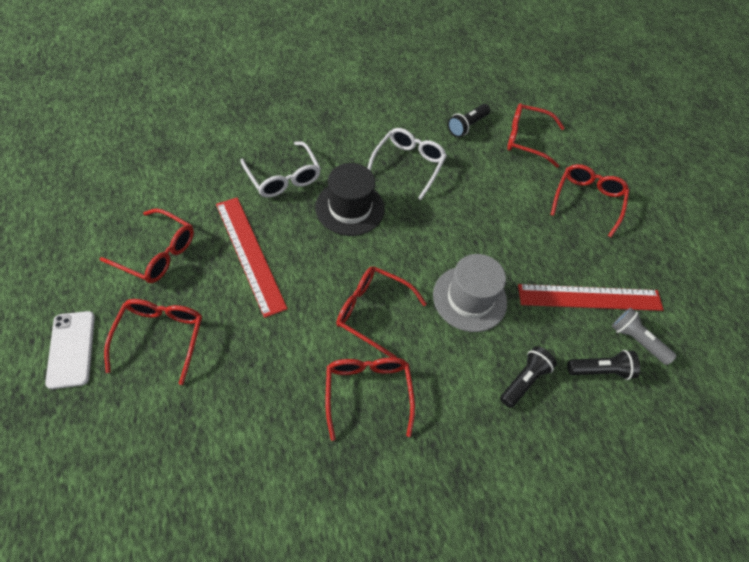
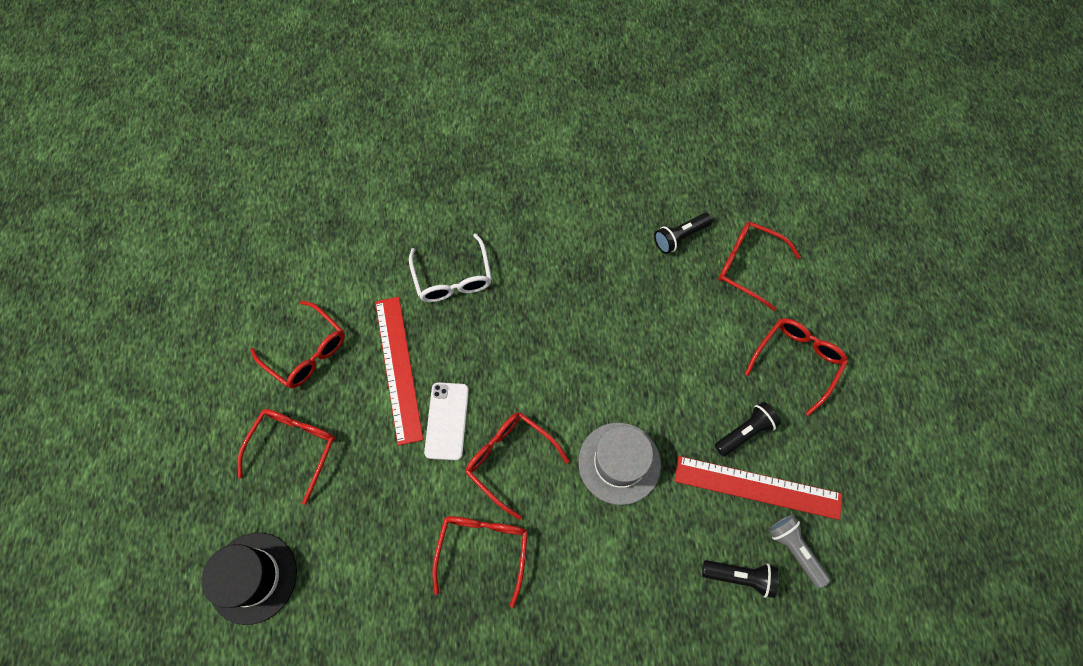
camera: 20 degrees right, 10 degrees up
(71, 349) = (211, 445): white phone -> white phone (447, 421)
(350, 208) = (516, 328): black hat -> black hat (253, 577)
(408, 165) = (596, 281): white glasses -> none
(524, 380) = (651, 570): black flashlight -> black flashlight (745, 432)

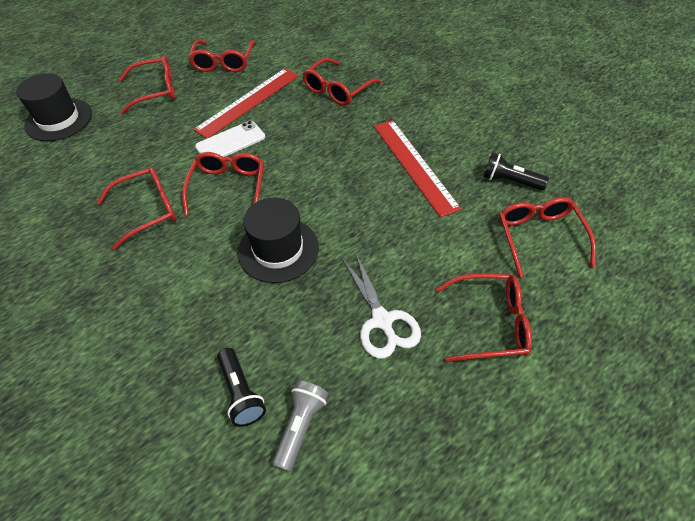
camera: 55 degrees right, 15 degrees down
(453, 278) = (337, 90): white glasses -> red glasses
(619, 463) = (278, 250): grey hat -> black hat
(745, 432) = (382, 320): black flashlight -> white scissors
(757, 487) = (337, 360): red ruler -> red ruler (414, 165)

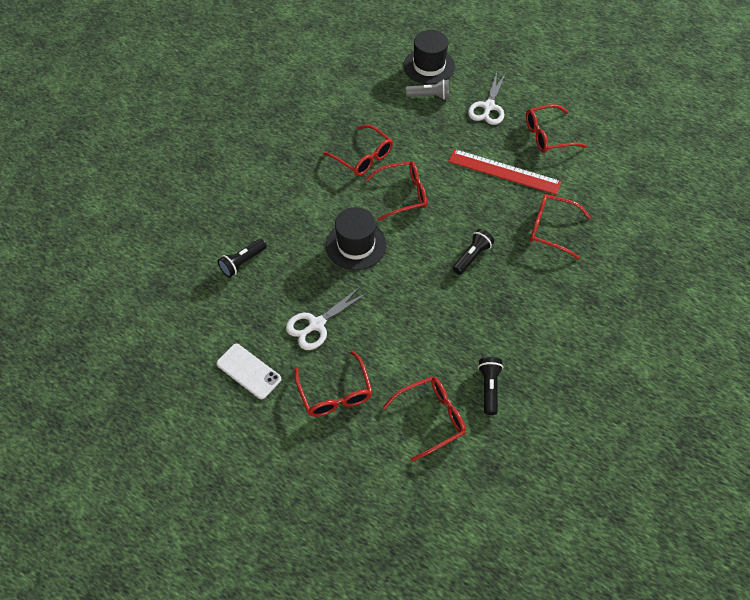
camera: 70 degrees right, 5 degrees up
(156, 91) = (488, 107): red glasses -> white scissors
(230, 142) = (451, 178): white phone -> white phone (248, 371)
(300, 427) = (229, 300): grey flashlight -> grey flashlight (429, 96)
(343, 152) = (472, 256): none -> black flashlight
(414, 165) = (478, 311): red ruler -> none

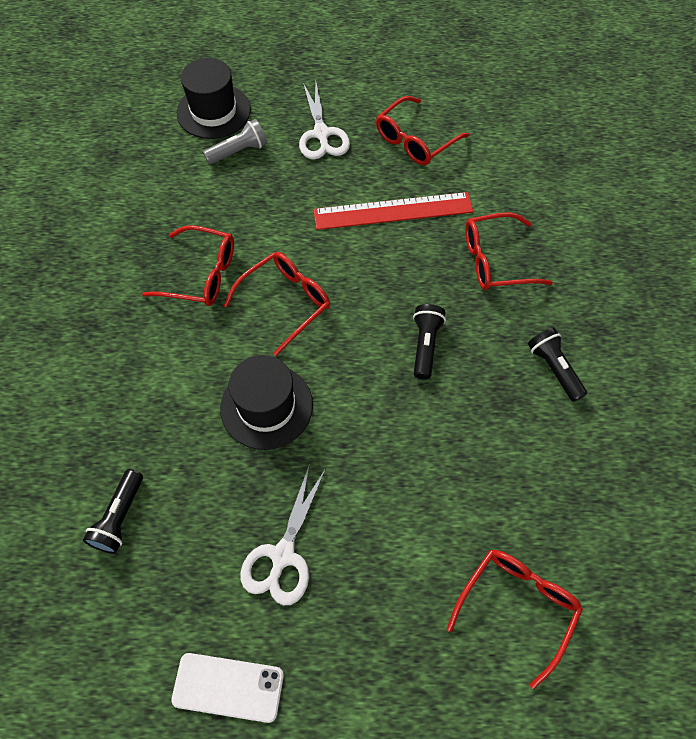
camera: 30 degrees left, 5 degrees up
(335, 393) = (370, 646): red glasses -> none
(489, 388) = (559, 518): black flashlight -> black flashlight (554, 369)

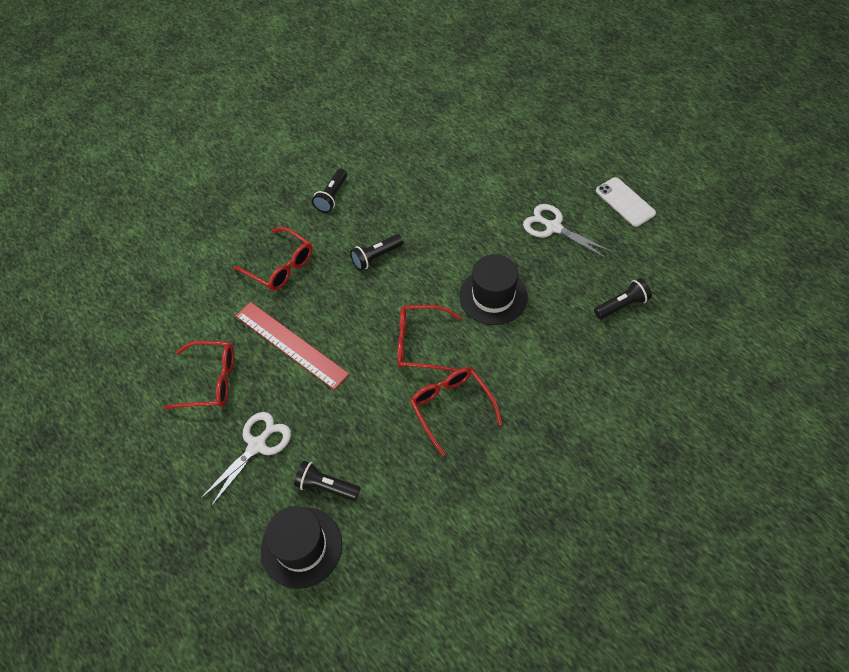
camera: 130 degrees left, 5 degrees down
(238, 151) = (326, 486): grey flashlight -> black flashlight
(283, 555) = (553, 227): white scissors -> white scissors turned 120 degrees counterclockwise
(517, 606) = (472, 138): red glasses -> none

